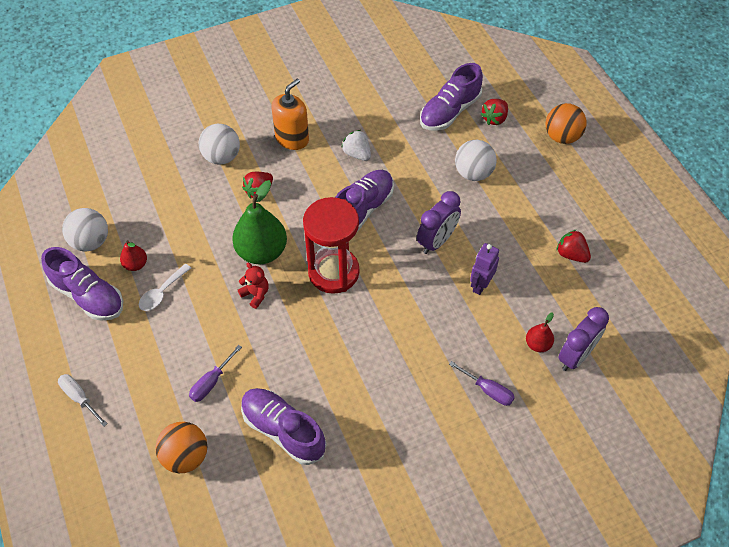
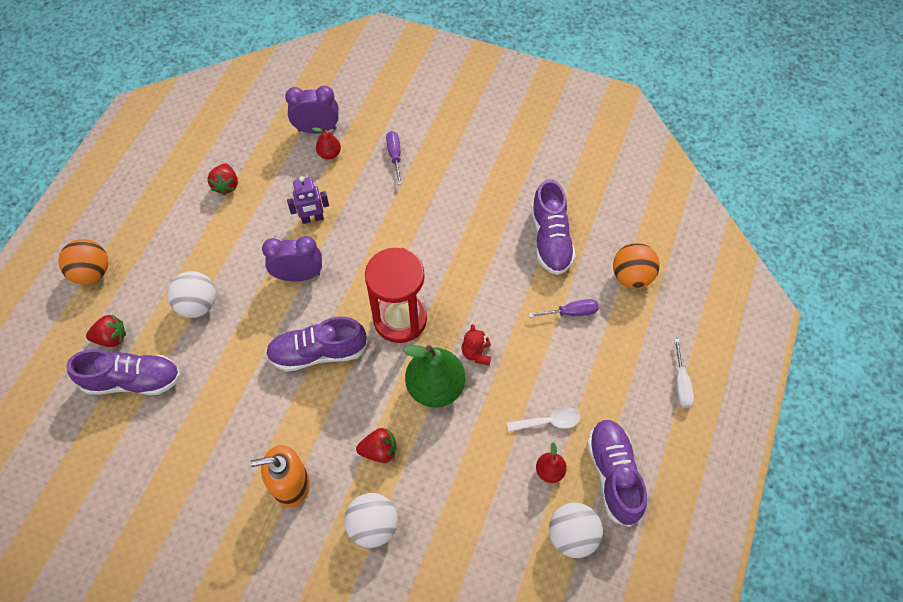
camera: 135 degrees left, 5 degrees up
(357, 154) = (258, 411): white strawberry -> none

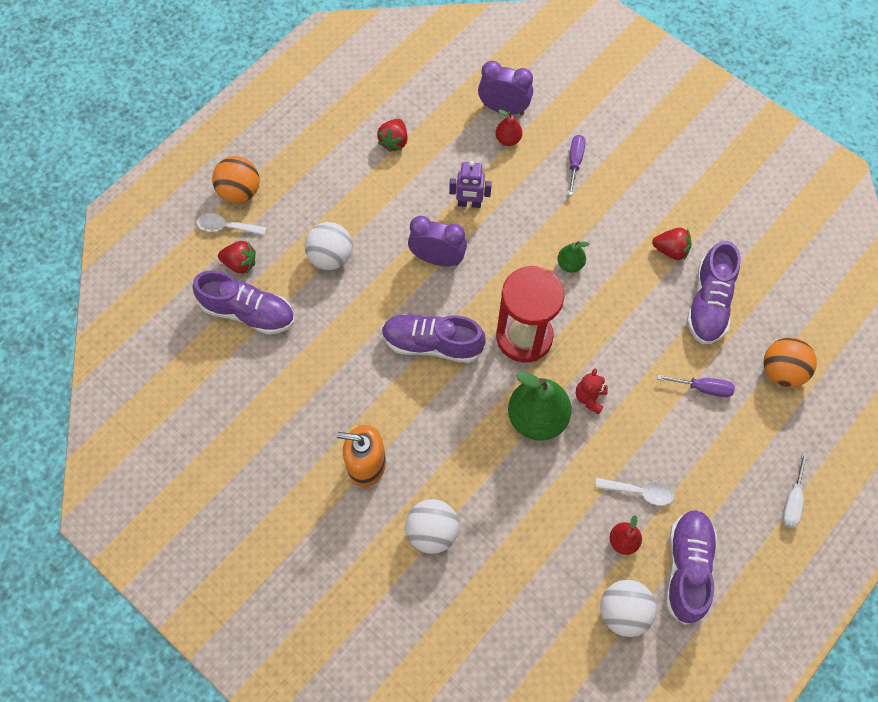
camera: 20 degrees right, 5 degrees up
(88, 309) = (227, 227): none -> white spoon
(379, 451) = (461, 461): red strawberry -> red strawberry (670, 250)
(420, 243) = (570, 264): none -> green pear

